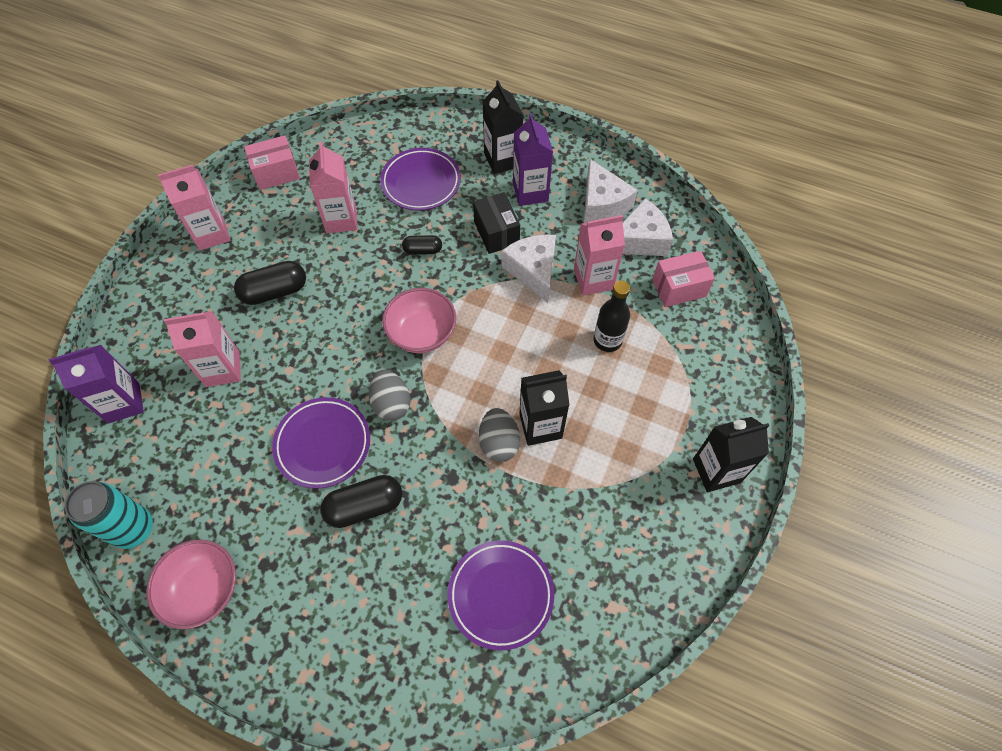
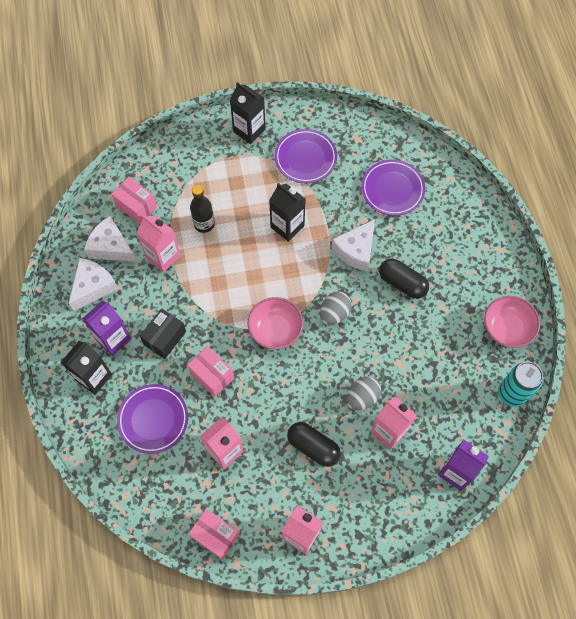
camera: 125 degrees left, 5 degrees up
(323, 444) = (387, 332): purple plate -> purple plate (305, 158)
(423, 250) = (212, 375): black capsule -> pink box
(499, 443) = (314, 241): grey egg -> grey egg (362, 397)
(533, 271) = (181, 295): white cheese -> white cheese (356, 251)

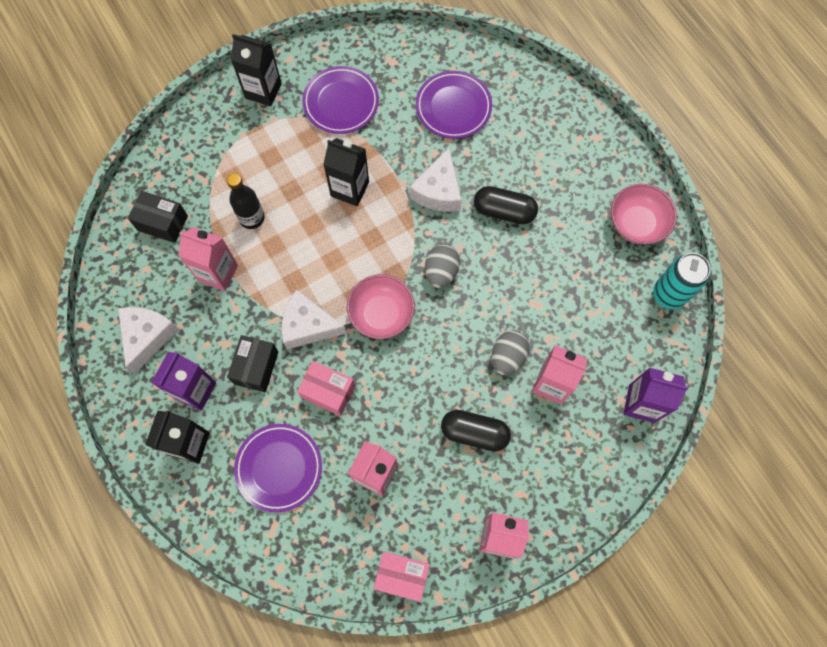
camera: 20 degrees left, 5 degrees up
(111, 247) = (151, 282): white cheese -> white cheese (308, 326)
(136, 206) = (163, 223): pink box -> black box

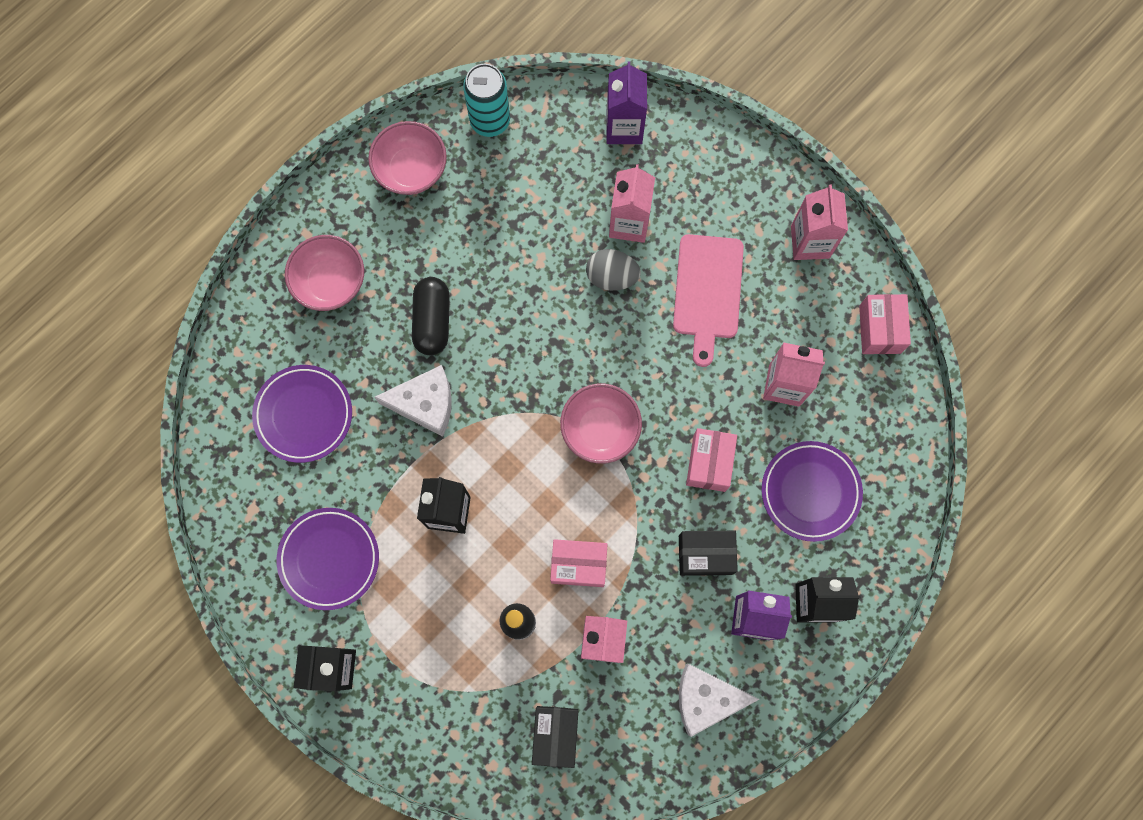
camera: 105 degrees left, 5 degrees up
(280, 270) = (578, 565): none -> pink box
(308, 326) = (638, 509): white cheese -> none
(441, 272) = (529, 374): grey egg -> none
(474, 433) = (707, 292): black capsule -> pink cutting board
(554, 146) = (330, 282): none -> pink bowl

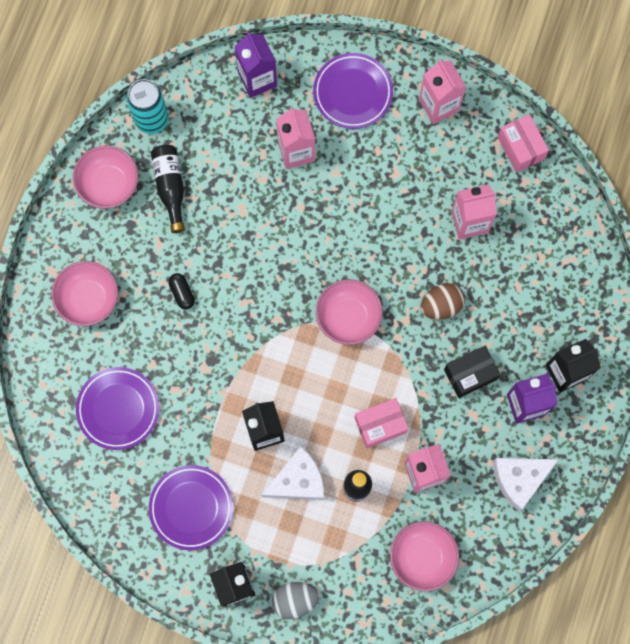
camera: 25 degrees left, 0 degrees up
(425, 404) = (207, 358): white cheese -> white cheese (298, 480)
(432, 321) = (182, 293): black capsule -> black capsule, size x0.59
(475, 202) = (170, 187): none -> black bottle
(555, 735) = (422, 557): black box -> pink bowl
(611, 276) = (302, 198): grey egg -> grey egg (295, 600)
(707, 292) = (380, 177): pink cutting board -> none
(709, 463) = (441, 305): pink box -> brown egg
(810, 492) = (525, 292): purple plate -> purple plate (353, 93)

